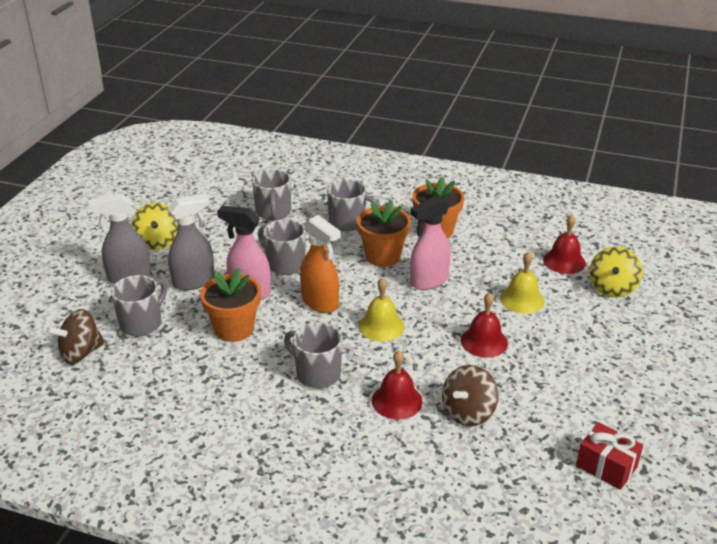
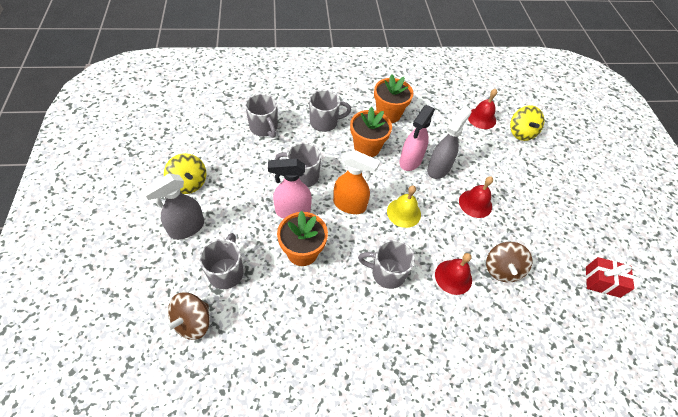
camera: 30 degrees left, 20 degrees up
(194, 281) = (243, 215): grey spray bottle -> grey spray bottle (438, 168)
(522, 299) = (476, 159): yellow bell -> none

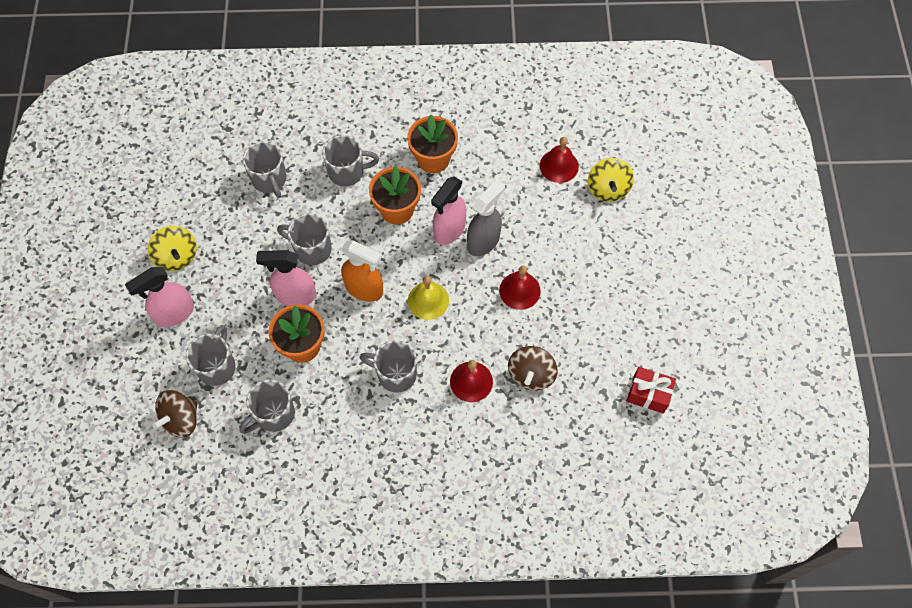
camera: 10 degrees right, 10 degrees up
(186, 228) = (174, 313): grey spray bottle -> pink spray bottle
(281, 313) = (274, 414): none -> grey mug

